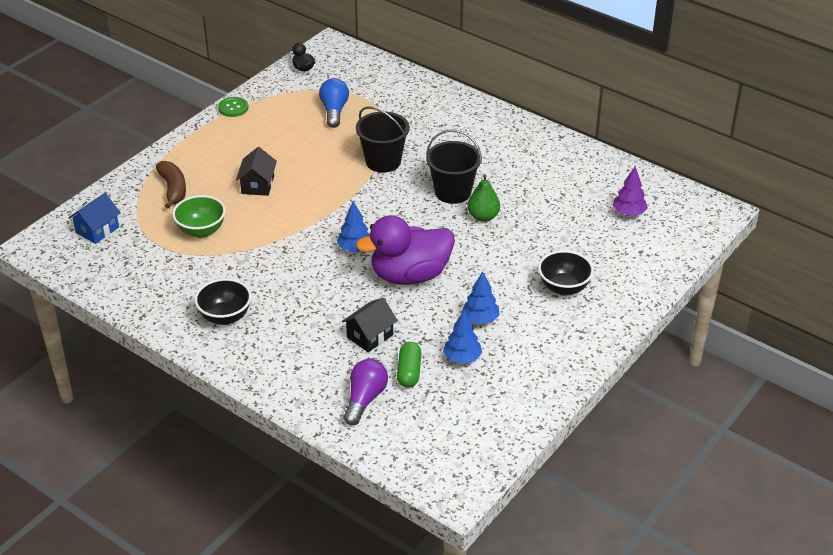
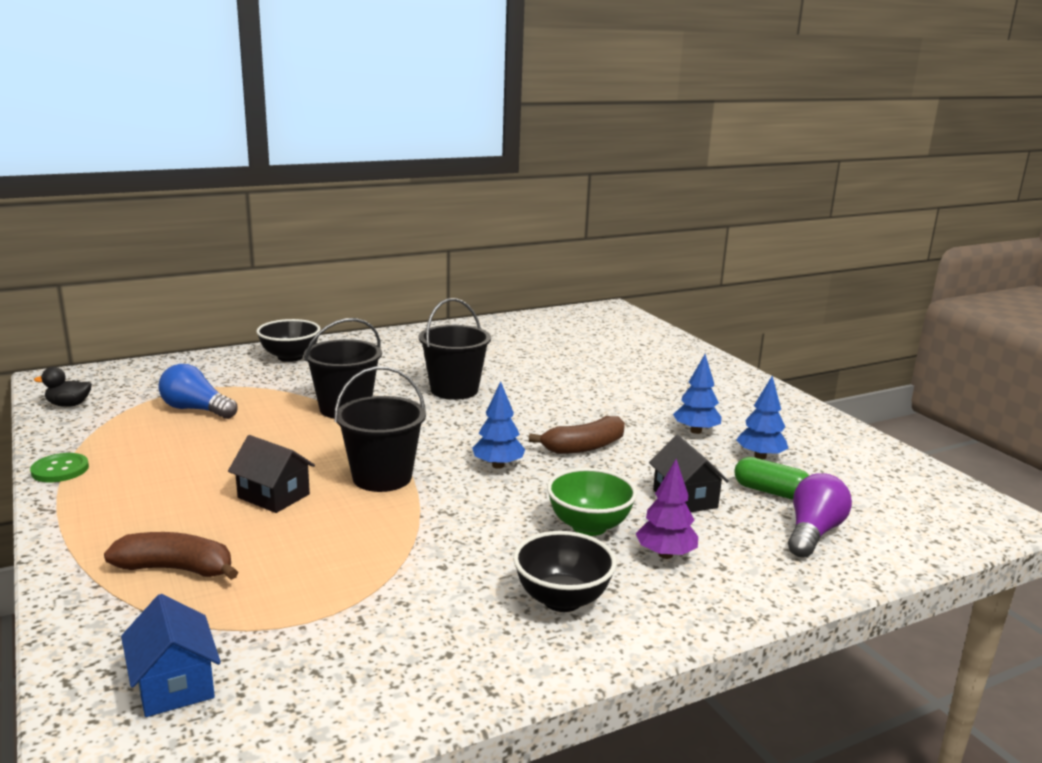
camera: 65 degrees left, 20 degrees down
(201, 231) = (322, 569): green bowl -> green bowl (589, 526)
(305, 212) = (382, 477): none -> black bucket
(365, 399) = (813, 533): purple light bulb -> purple light bulb turned 75 degrees clockwise
(410, 275) = (584, 447): purple duck -> brown banana
(483, 217) = (516, 387): green pear -> none
(564, 288) = (672, 383): black bowl -> black bowl (290, 357)
(628, 213) = (580, 334): purple tree -> purple tree (665, 555)

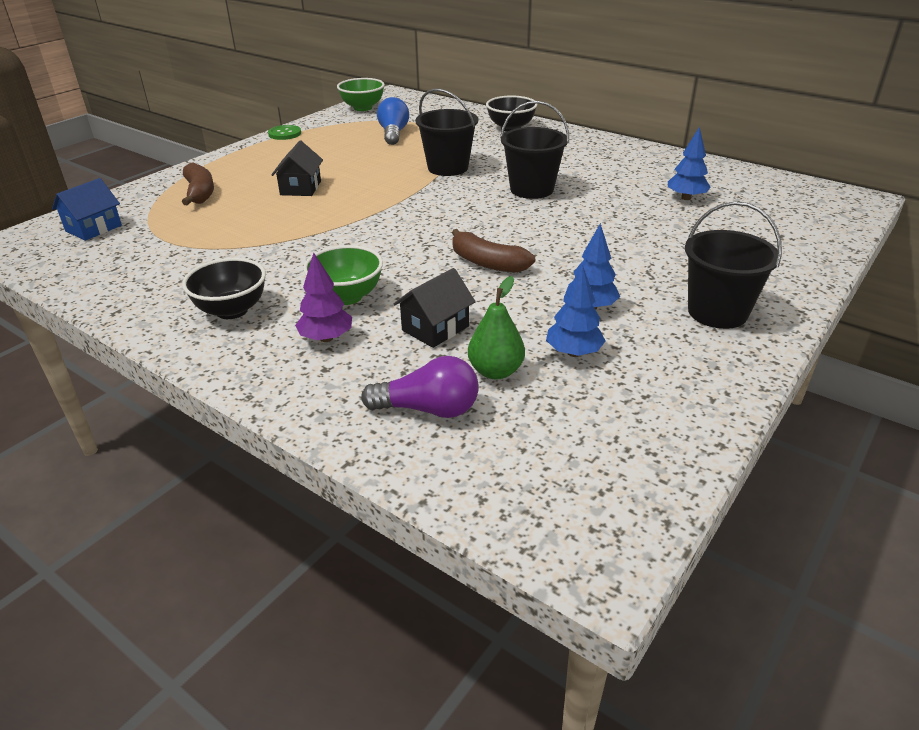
camera: 65 degrees right, 15 degrees up
(69, 405) = (362, 108): black duck -> green bowl
(382, 477) = (355, 208): black bucket -> black bucket (717, 312)
(498, 465) = (415, 239): blue tree -> blue tree (686, 198)
(770, 492) = (496, 371): green capsule -> green pear

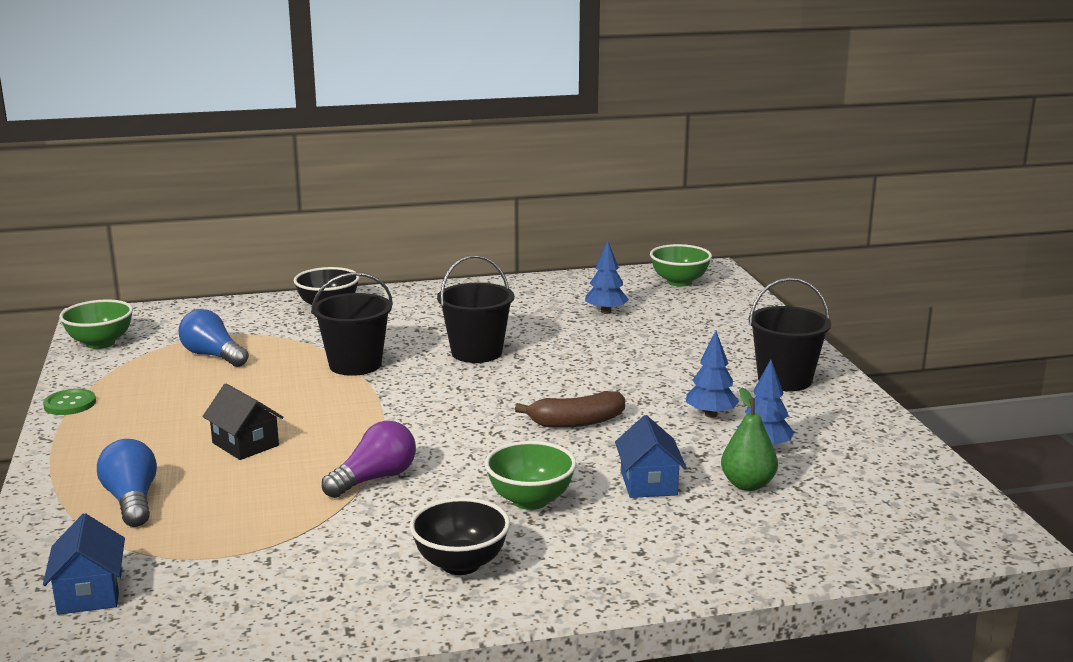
camera: 50 degrees left, 15 degrees down
(200, 193) = (132, 500): brown banana -> blue light bulb
(326, 338) = (590, 534): purple tree -> none
(428, 409) = (763, 529): purple light bulb -> purple light bulb (375, 479)
(435, 328) = (648, 483): black house -> blue house
(803, 198) = (679, 282): none -> green bowl

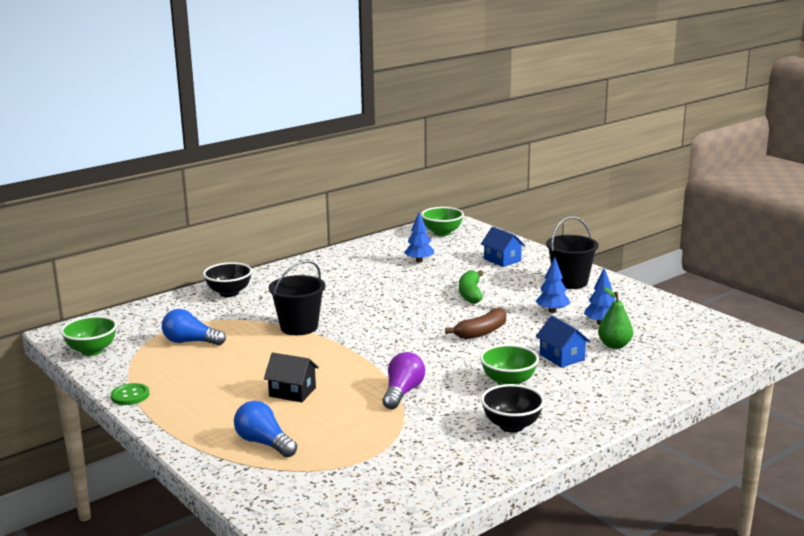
camera: 25 degrees left, 0 degrees up
(90, 593) = (313, 500): blue house -> blue house (502, 260)
(476, 352) = (369, 303): black bucket -> none
(622, 367) = (470, 294): none -> green banana

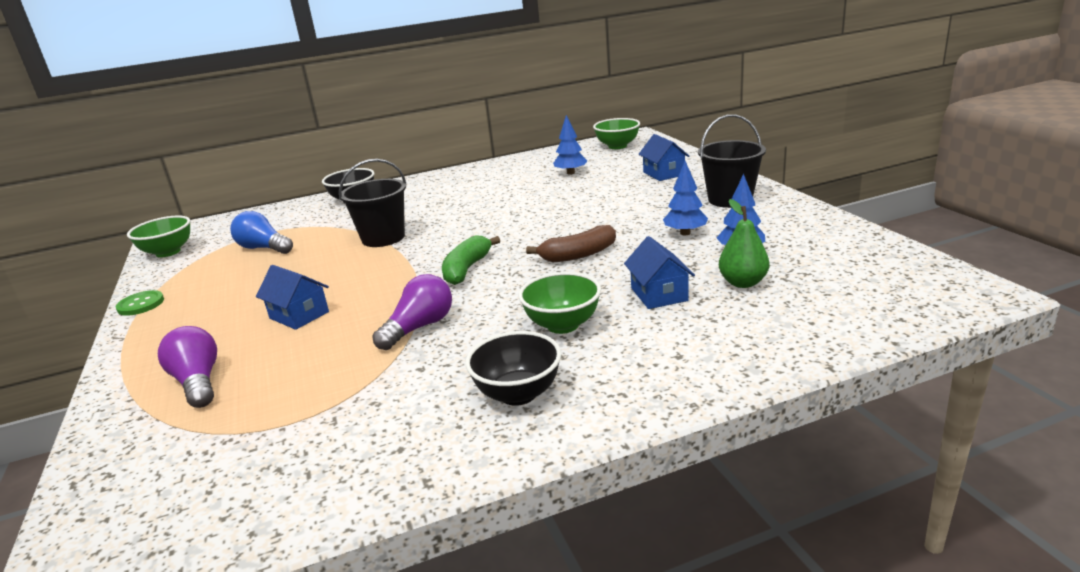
camera: 20 degrees right, 5 degrees up
(264, 443) = (198, 382): blue light bulb -> purple light bulb
(292, 392) = (299, 315): black house -> blue house
(470, 294) = (599, 209): green banana -> green banana (467, 269)

